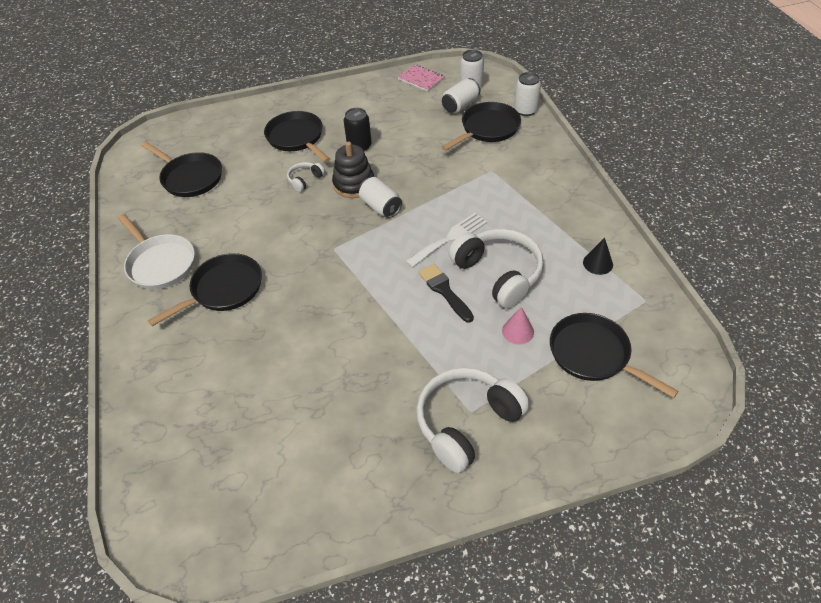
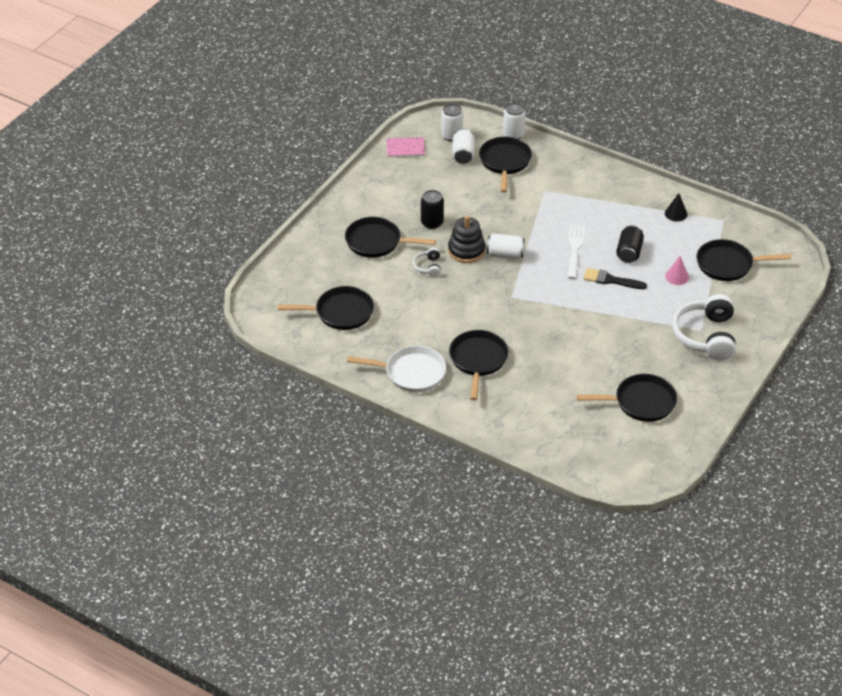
camera: 45 degrees left, 5 degrees down
(300, 450) = (641, 402): none -> black pan
(499, 274) = (629, 252): white headphones -> black can

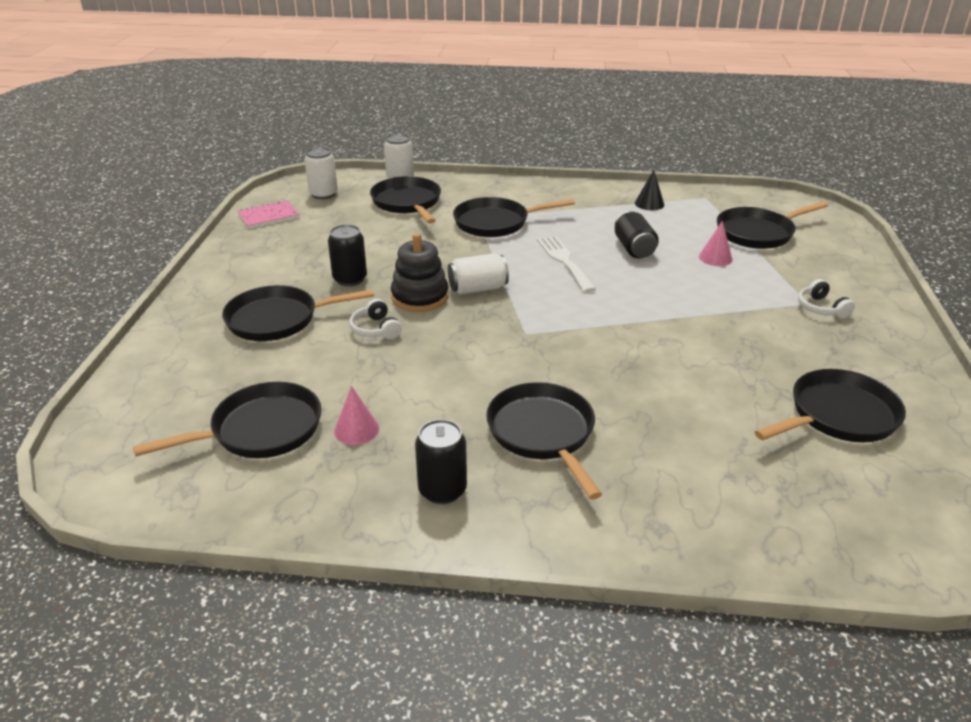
camera: 25 degrees left, 10 degrees down
(387, 328) = (356, 430): none -> pink cone
(411, 373) = (442, 490): white pan -> black can
(463, 154) = (349, 207): white can -> none
(553, 200) = (496, 223): none -> black pan
(611, 280) = (640, 281): black brush -> none
(705, 336) = (821, 308): white headphones -> white headphones, size x0.47

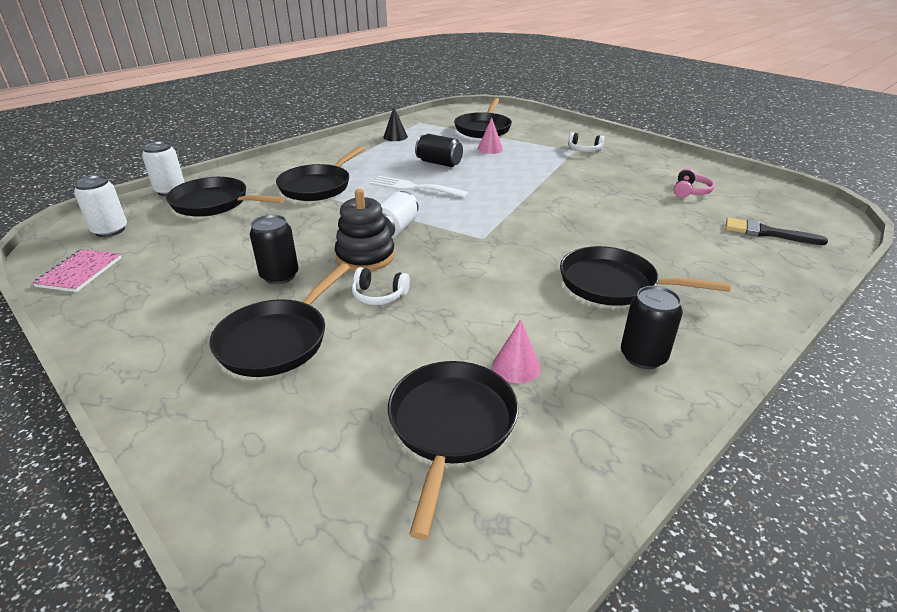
camera: 50 degrees left, 0 degrees up
(816, 505) = (767, 233): none -> black brush
(838, 416) = (690, 191): black pan -> pink headphones

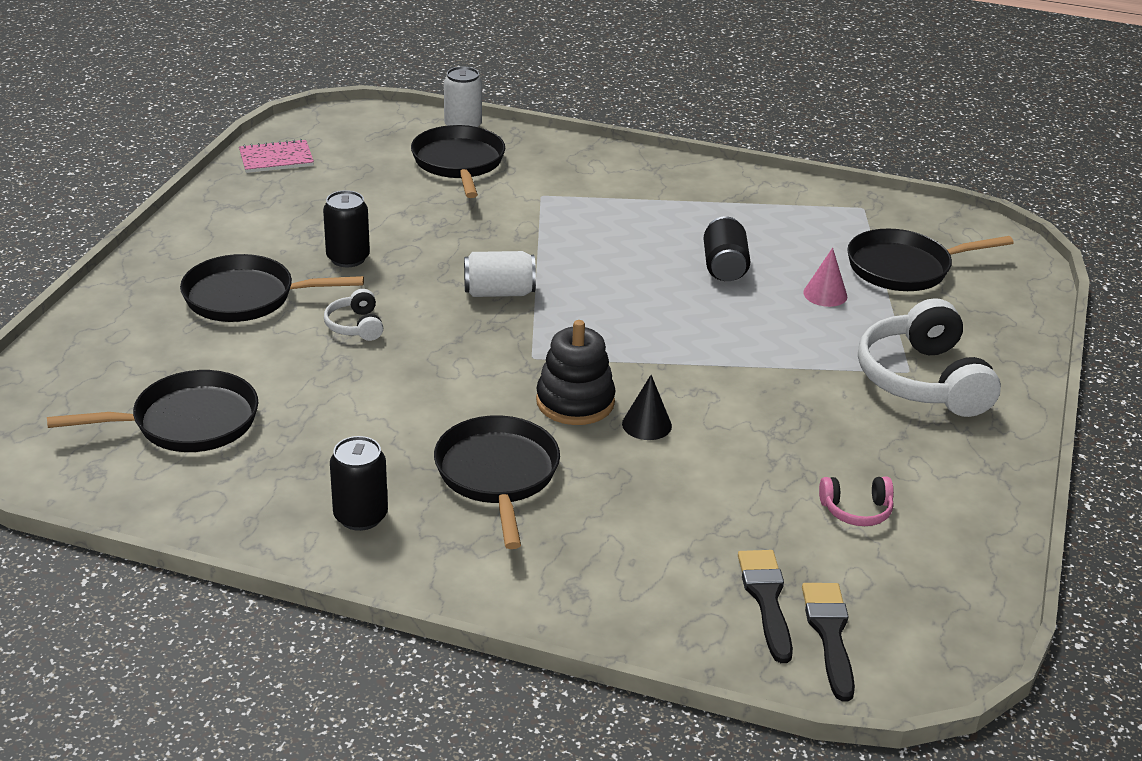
camera: 60 degrees right, 0 degrees up
(110, 230) = (355, 136): white can -> none
(318, 186) = (561, 206): black pan -> none
(365, 257) = (424, 293): black stacking toy -> black stacking toy (575, 402)
(395, 137) = (780, 206): black cone -> black cone (646, 424)
(414, 187) = (625, 271): white fork -> none
(516, 366) = (292, 438): pink cone -> none
(584, 150) = (922, 380): white headphones -> white headphones, size x2.15
(799, 225) = (829, 634): none -> black brush

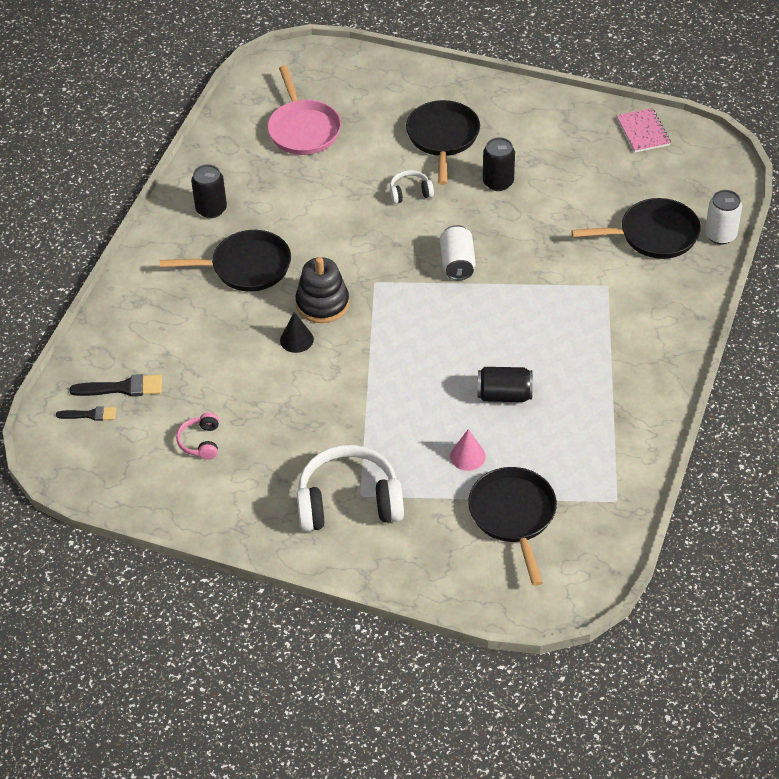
camera: 95 degrees right, 15 degrees up
(188, 422) = (303, 129): black pan -> pink pan
(829, 634) = (90, 415): black brush -> black brush, size x0.64

